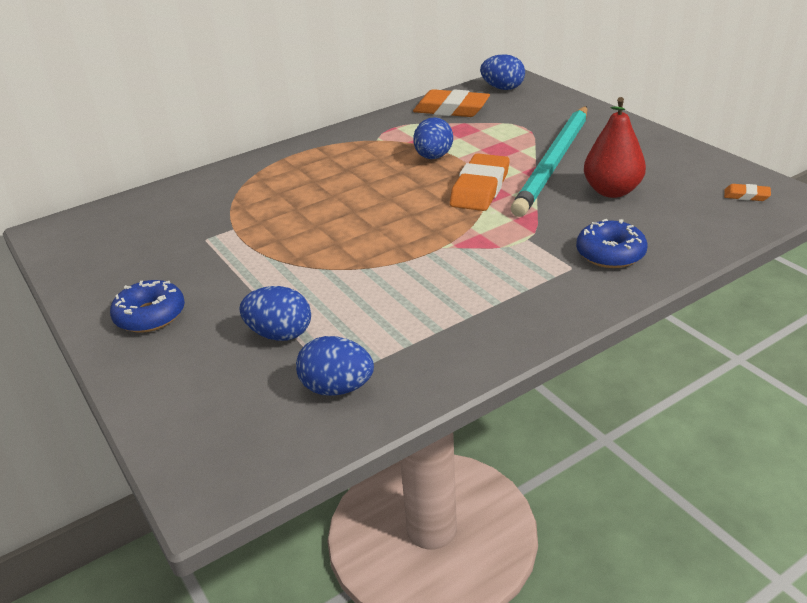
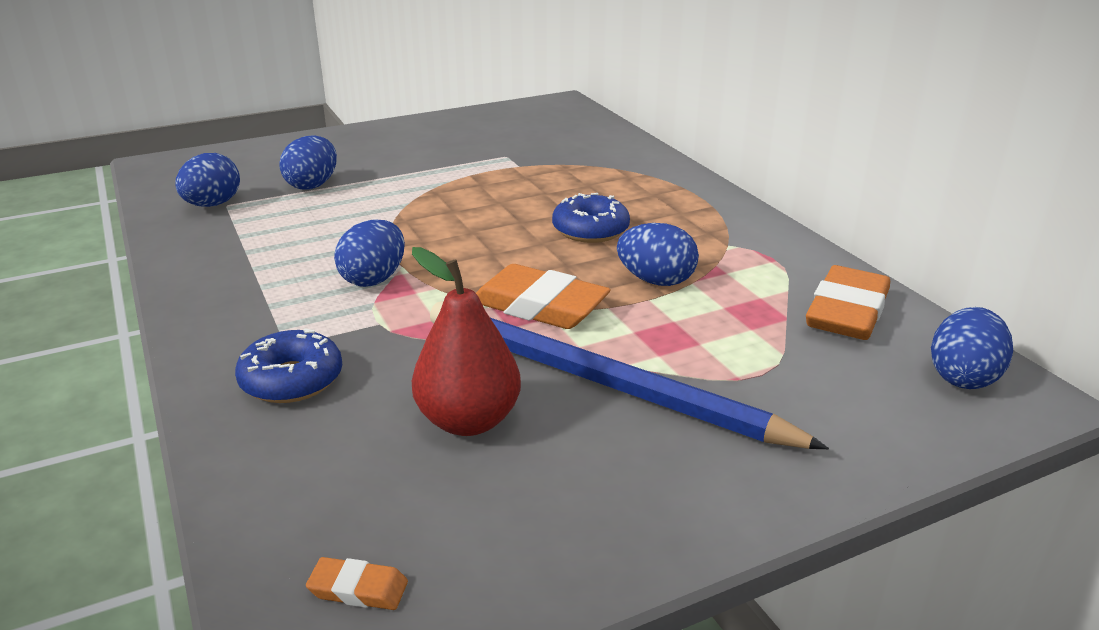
camera: 95 degrees right, 5 degrees down
(150, 315) = (388, 141): blue donut -> blue donut (590, 230)
(466, 254) = (374, 279): none -> blue egg
(554, 162) = (599, 381): turquoise pencil -> blue pencil
(746, 195) = (358, 589): orange eraser -> orange eraser turned 75 degrees clockwise

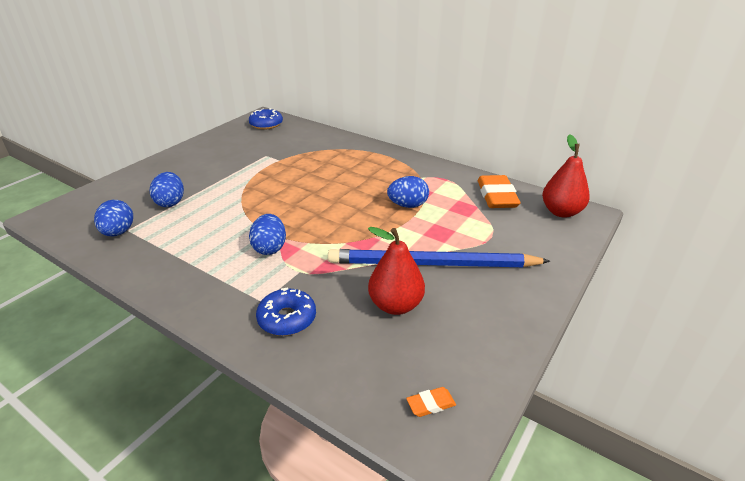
camera: 30 degrees left, 5 degrees up
(539, 306) = (368, 235): orange eraser -> none
(590, 230) = (352, 187): blue donut -> blue donut (266, 124)
(963, 377) = (561, 212): blue egg -> red pear

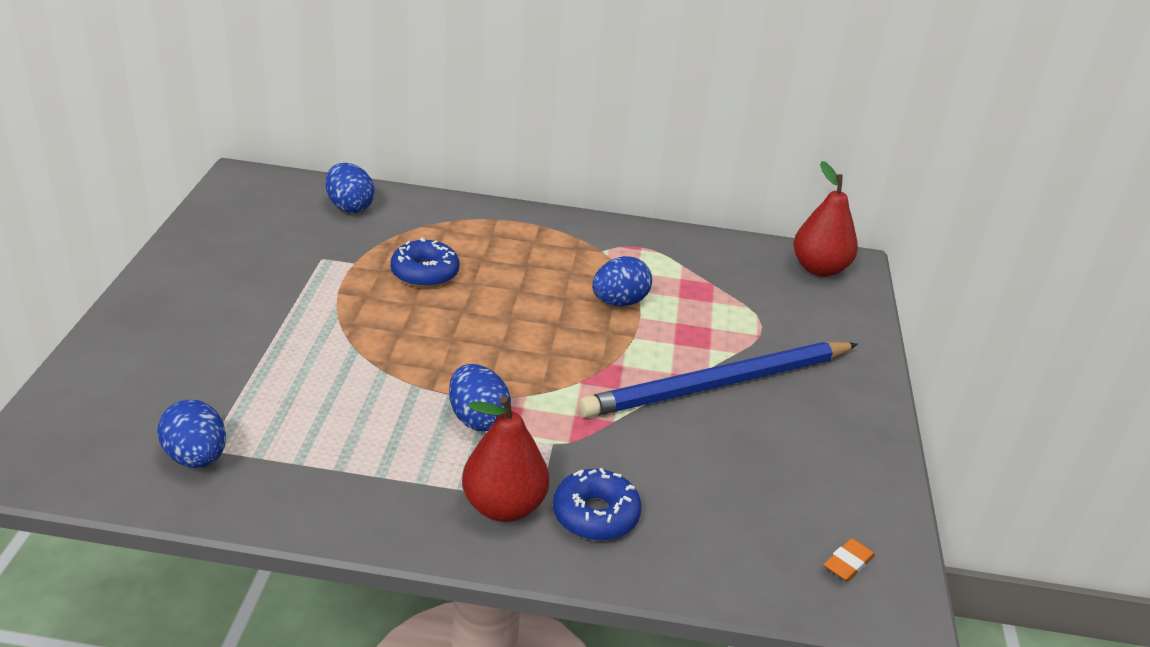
camera: 30 degrees left, 0 degrees up
(170, 202) = (235, 381): blue egg -> blue egg (350, 207)
(266, 124) = (265, 195): blue donut -> blue donut (425, 273)
(395, 305) = (717, 454): red pear -> red pear (504, 506)
(497, 196) = (725, 261): orange eraser -> none

